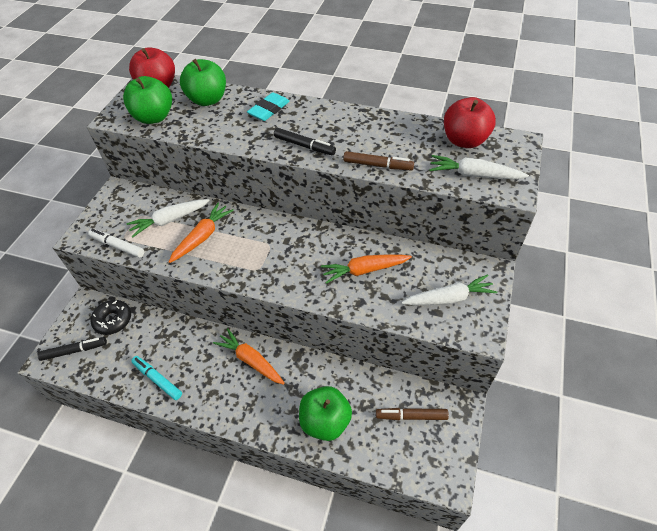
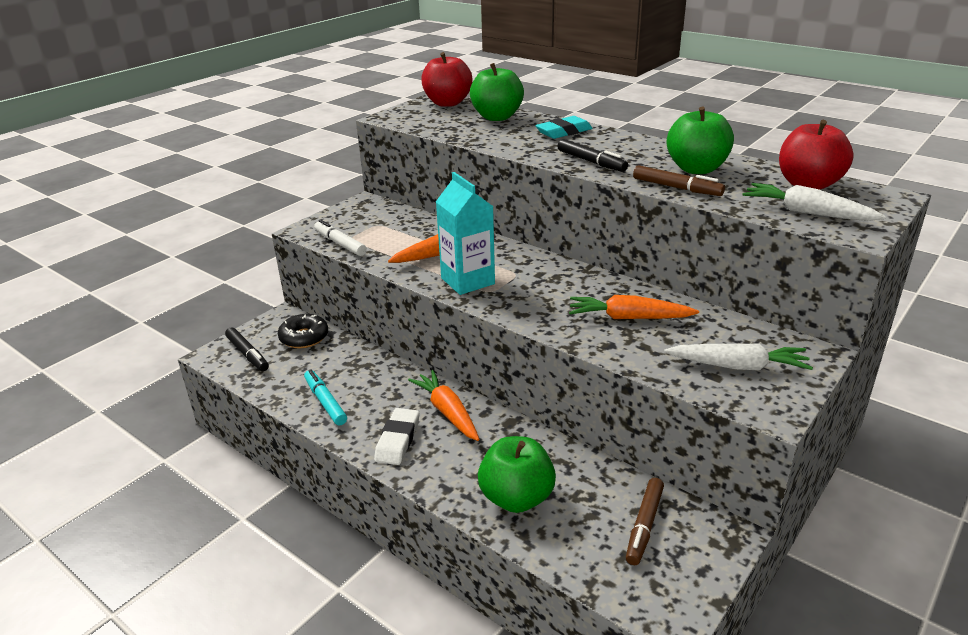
camera: 20 degrees right, 20 degrees down
(74, 351) = (247, 354): black marker -> black marker turned 45 degrees clockwise
(154, 117) = (430, 122): green apple -> green apple (696, 169)
(169, 220) = (409, 234): white carrot -> none
(226, 398) = (398, 440): none -> white eraser
(236, 263) = (467, 281): none -> turquoise carton
(411, 416) = (644, 526): brown marker -> brown marker turned 90 degrees counterclockwise

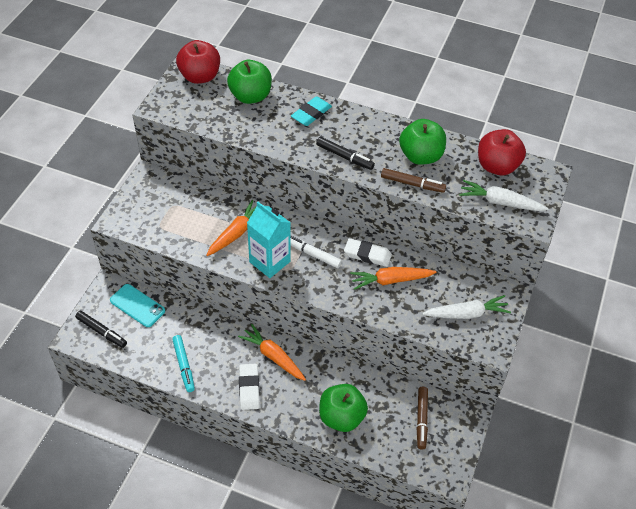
camera: 20 degrees left, 20 degrees up
(304, 337) = (137, 306): black donut -> turquoise phone
(325, 402) = (184, 365): turquoise marker -> turquoise marker turned 150 degrees counterclockwise
(340, 243) = (154, 234): white marker -> white marker (312, 254)
(604, 290) = (367, 255): none -> white eraser

